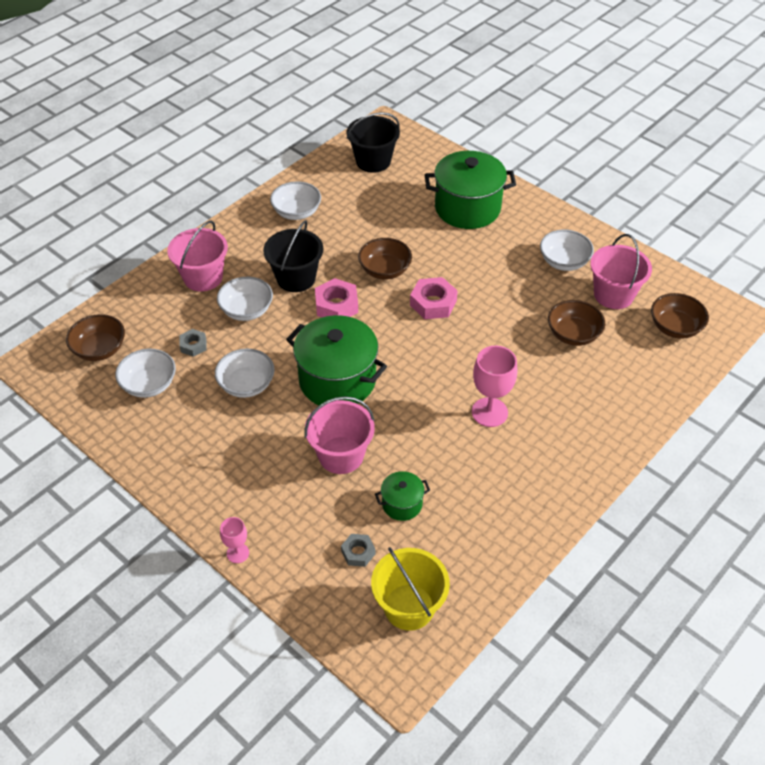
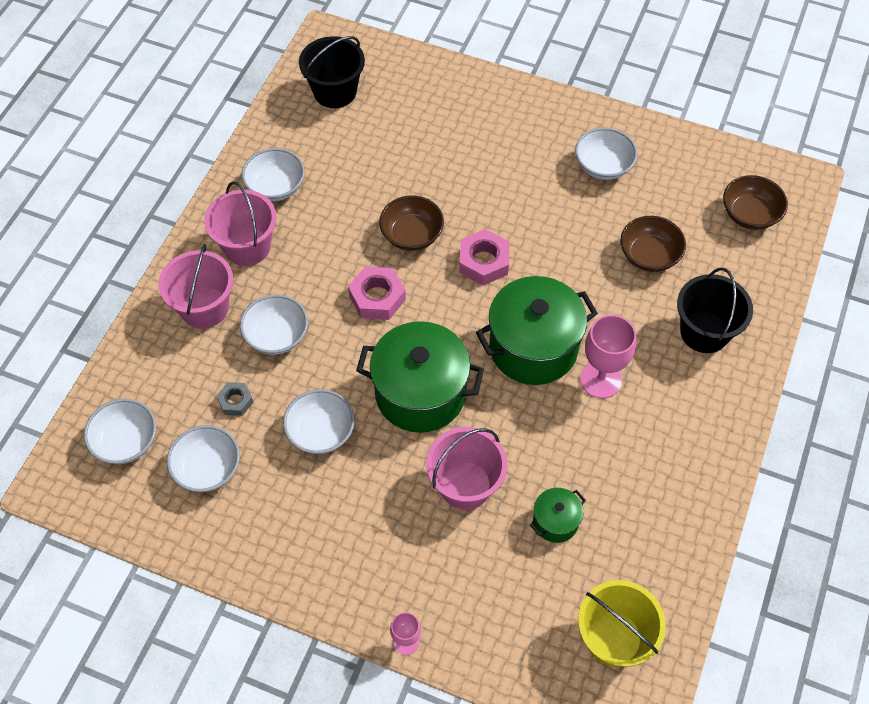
camera: 20 degrees left, 10 degrees up
(100, 349) = (126, 441): brown bowl -> white bowl
(296, 278) = (314, 276): black bucket -> black bucket (704, 332)
(358, 552) = (534, 595): grey nut -> none
(467, 208) = (470, 126): green pot -> green pot (533, 347)
(613, 295) = (671, 192): pink bucket -> pink bucket (247, 246)

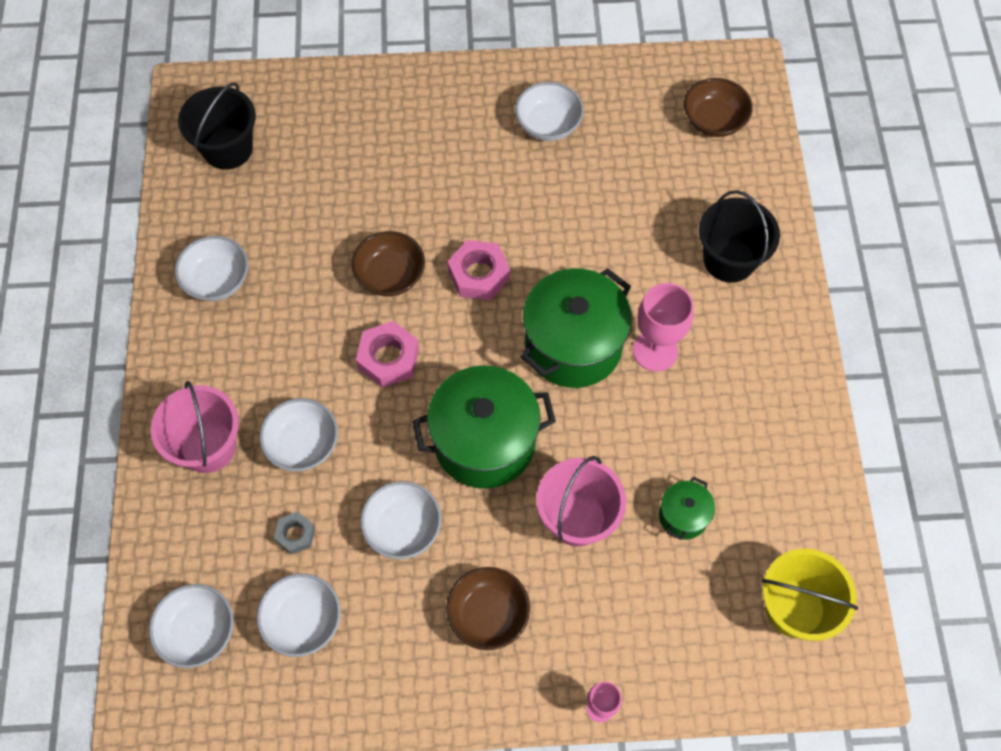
camera: 25 degrees left, 5 degrees up
(247, 246) = (220, 359): pink bucket -> none
(649, 255) = (639, 202): brown bowl -> brown bowl (488, 614)

